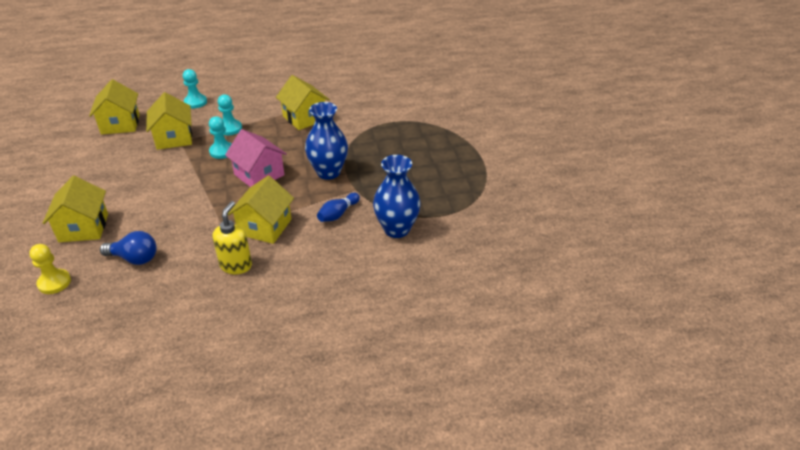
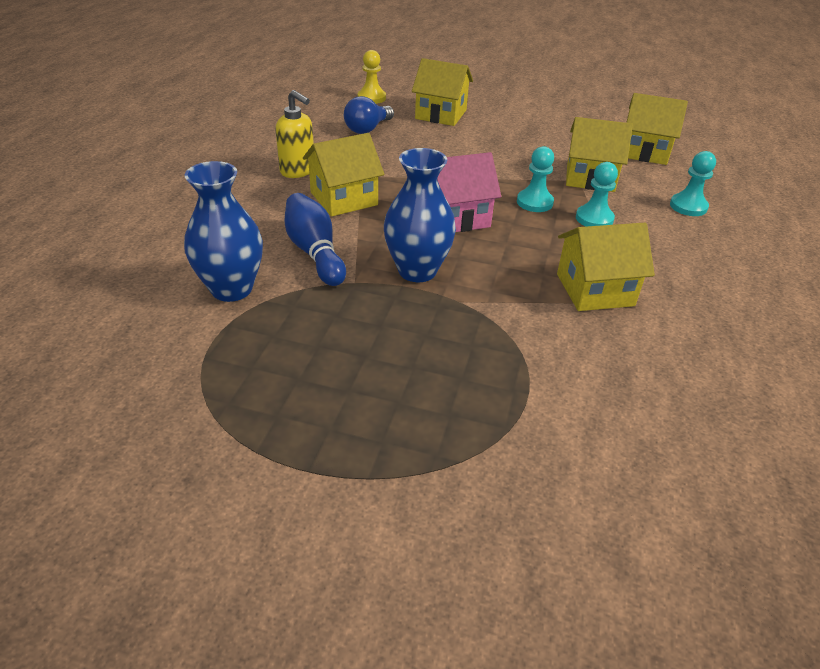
camera: 115 degrees right, 0 degrees up
(265, 227) = (344, 198): yellow house -> yellow house turned 75 degrees counterclockwise
(338, 214) = (314, 252): blue bowling pin -> blue bowling pin, size x1.51

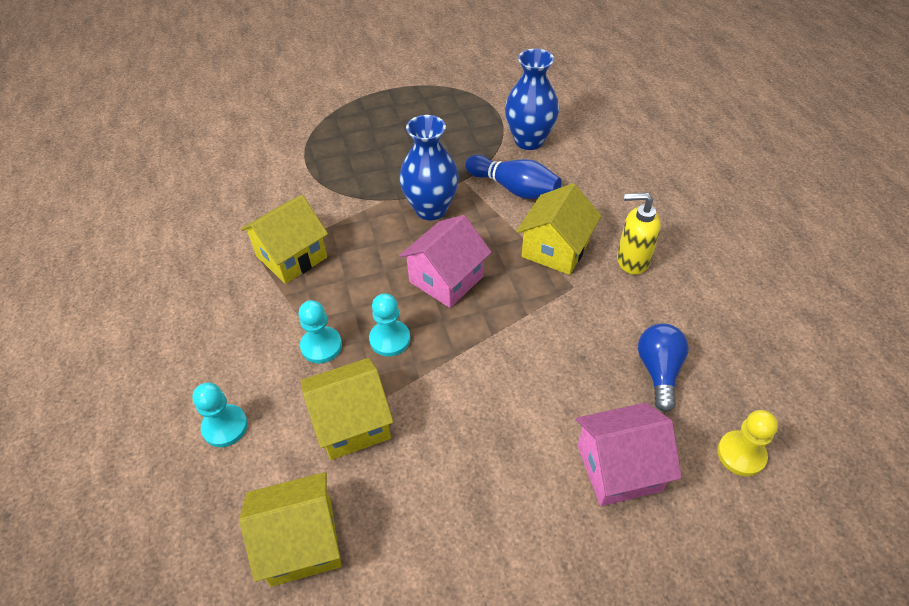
camera: 150 degrees right, 10 degrees up
(440, 114) = (619, 468): yellow house -> pink house

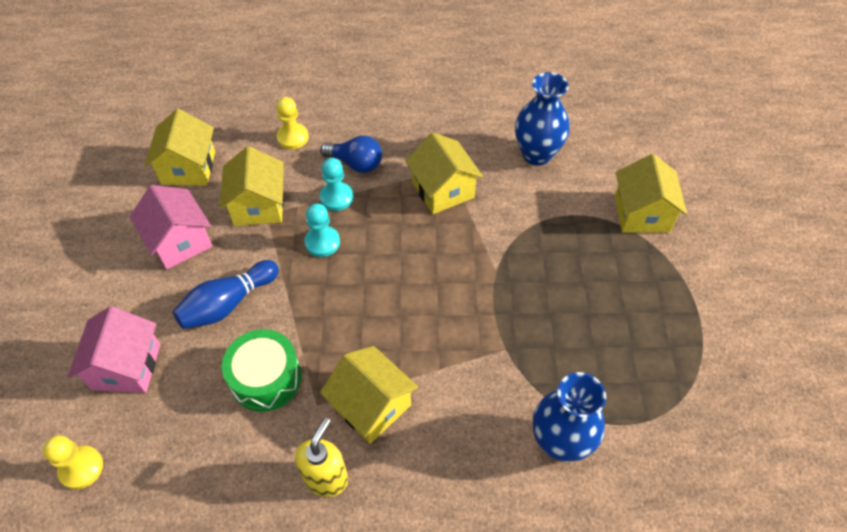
camera: 105 degrees right, 5 degrees up
(225, 427) = (292, 137): turquoise pawn -> yellow pawn
(294, 124) = (642, 213): none -> yellow house
(431, 209) = (469, 307): blue vase -> blue vase (537, 154)
(446, 279) = (371, 298): pink house -> pink house (180, 241)
(514, 188) = (476, 396): blue bowling pin -> blue bowling pin (228, 304)
(568, 333) = (266, 378): none -> green drum
(658, 371) = (189, 439): blue light bulb -> blue light bulb (356, 163)

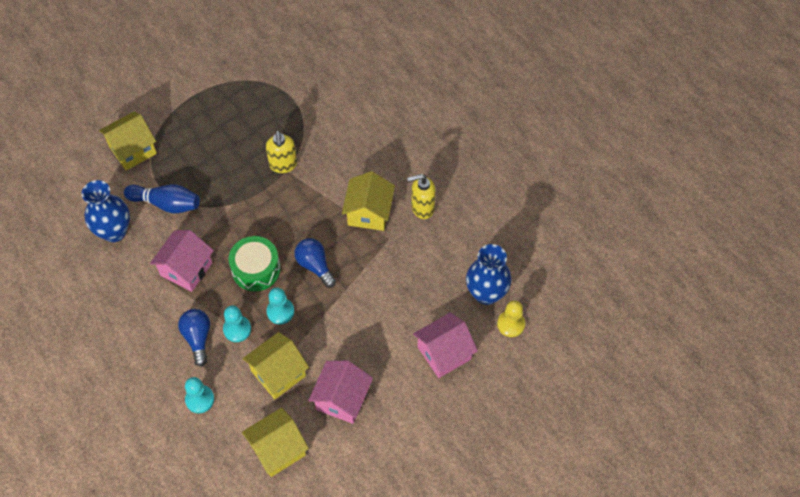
camera: 125 degrees left, 5 degrees up
(228, 304) = (364, 331): blue bowling pin -> blue bowling pin (166, 204)
(266, 378) = (393, 274): green drum -> green drum (256, 269)
(292, 137) = (200, 399): yellow pawn -> turquoise pawn
(348, 304) = (315, 266): none -> blue light bulb
(443, 190) = (186, 269): yellow house -> pink house
(517, 350) = (283, 165): none -> yellow soap dispenser
(560, 442) = (324, 120): blue vase -> blue vase (486, 293)

